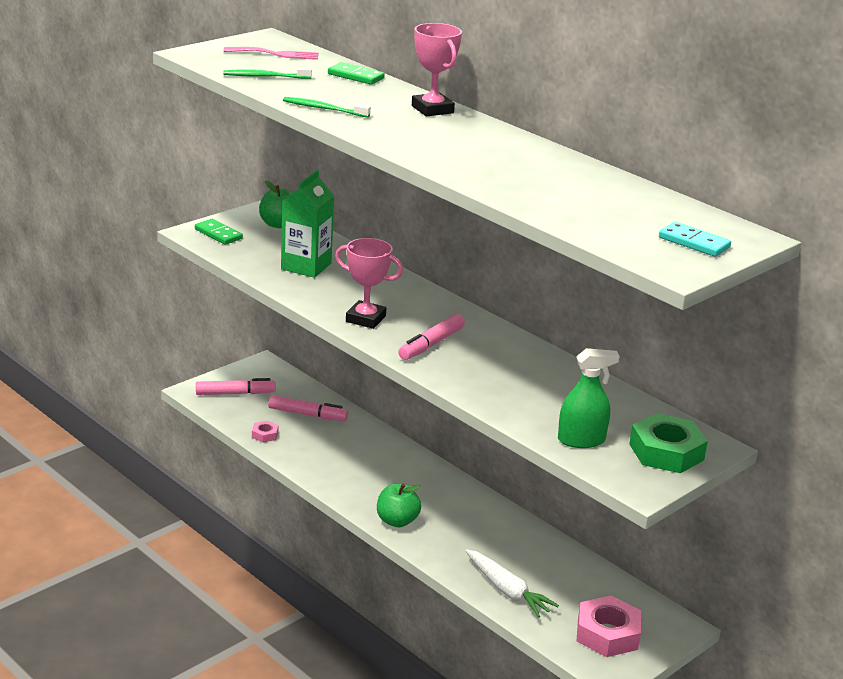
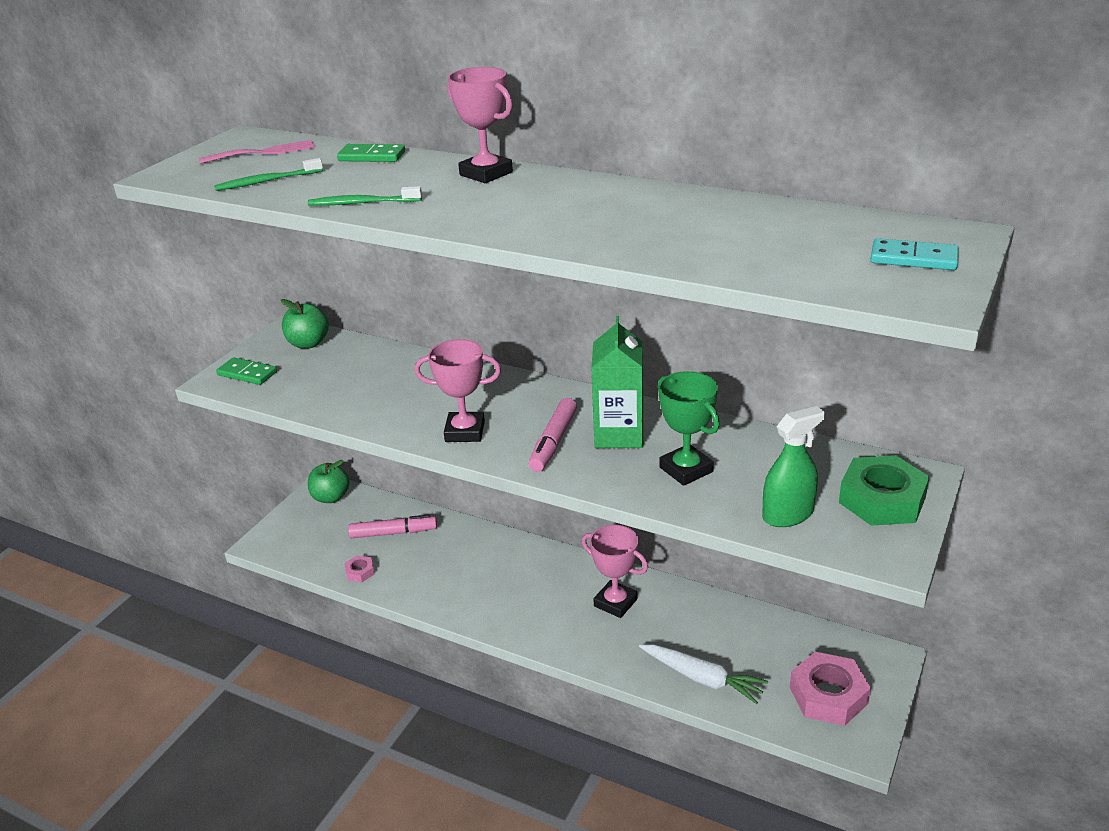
camera: 15 degrees left, 5 degrees up
(235, 393) = (306, 532): pink marker -> none
(306, 266) = (364, 385): green carton -> green carton (619, 434)
(397, 521) = (547, 631): green apple -> green apple (331, 497)
(467, 518) = (615, 602): none -> pink trophy
(523, 390) = (686, 469): none -> green trophy

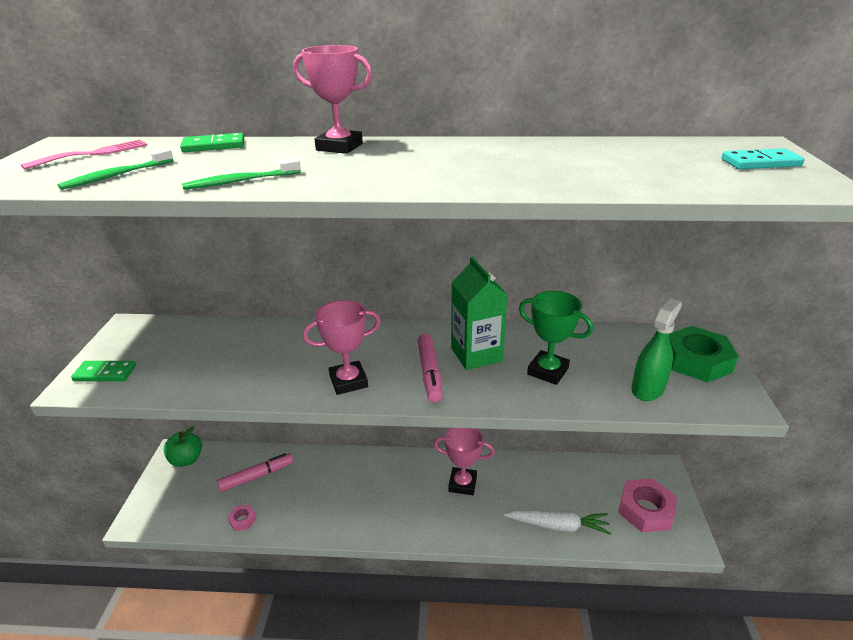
camera: 25 degrees left, 0 degrees up
(308, 343) = (155, 333): green apple -> none

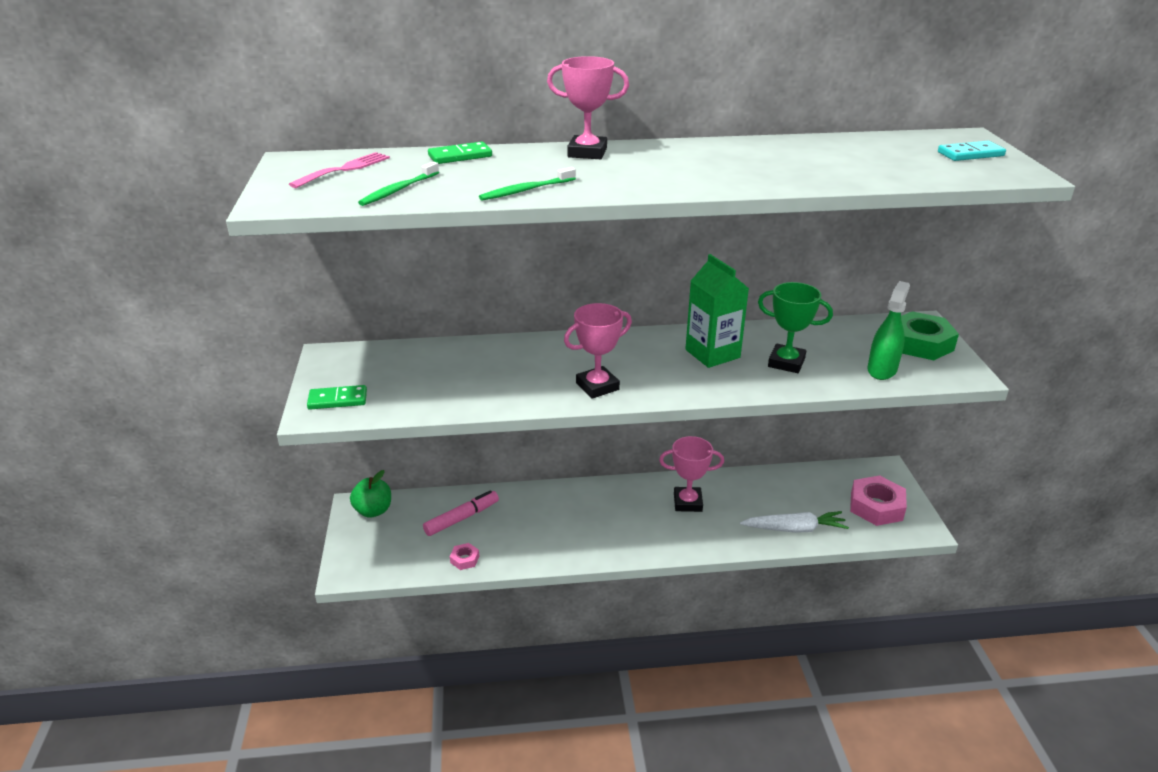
camera: 10 degrees left, 0 degrees up
(429, 373) = (673, 373): pink marker -> none

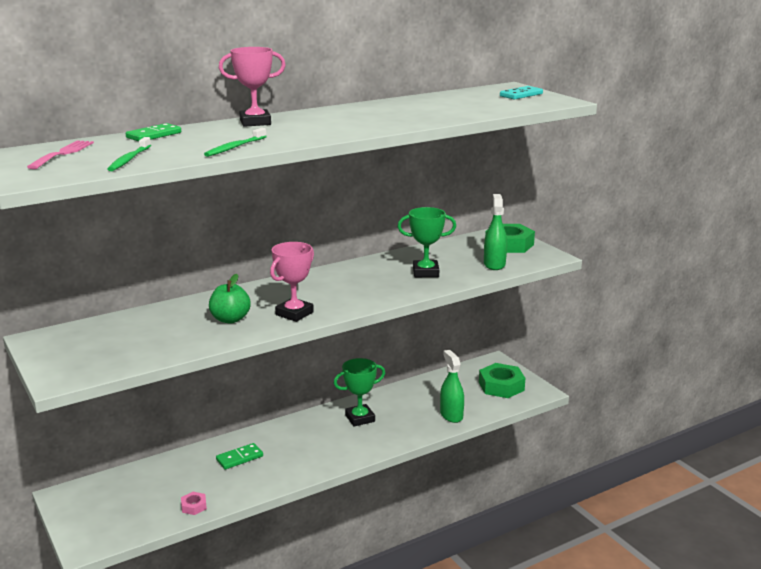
camera: 25 degrees left, 10 degrees down
(337, 400) = (73, 366): green domino -> green domino (239, 458)
(373, 510) = (82, 494): green apple -> green apple (230, 319)
(462, 518) = (172, 478): pink marker -> none
(687, 502) = (360, 418): pink trophy -> green trophy
(712, 353) = (368, 277): green carton -> none
(794, 529) = (451, 415): white carrot -> green spray bottle
(876, 506) = (501, 386): pink nut -> green nut

